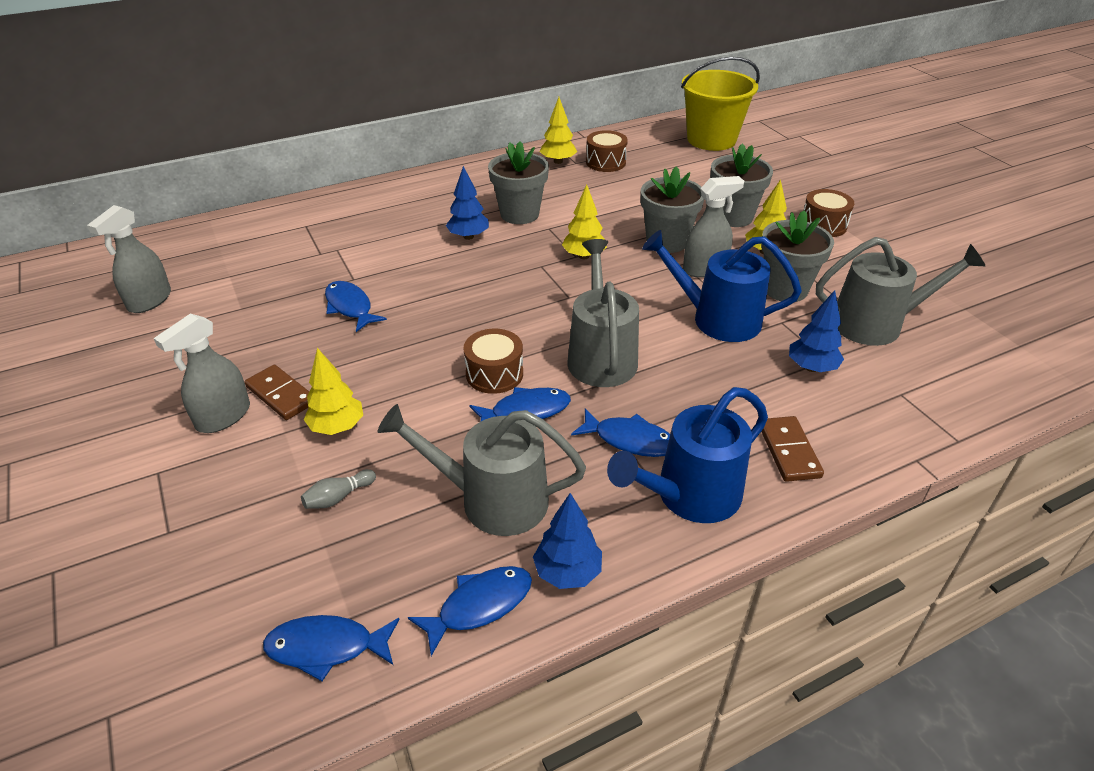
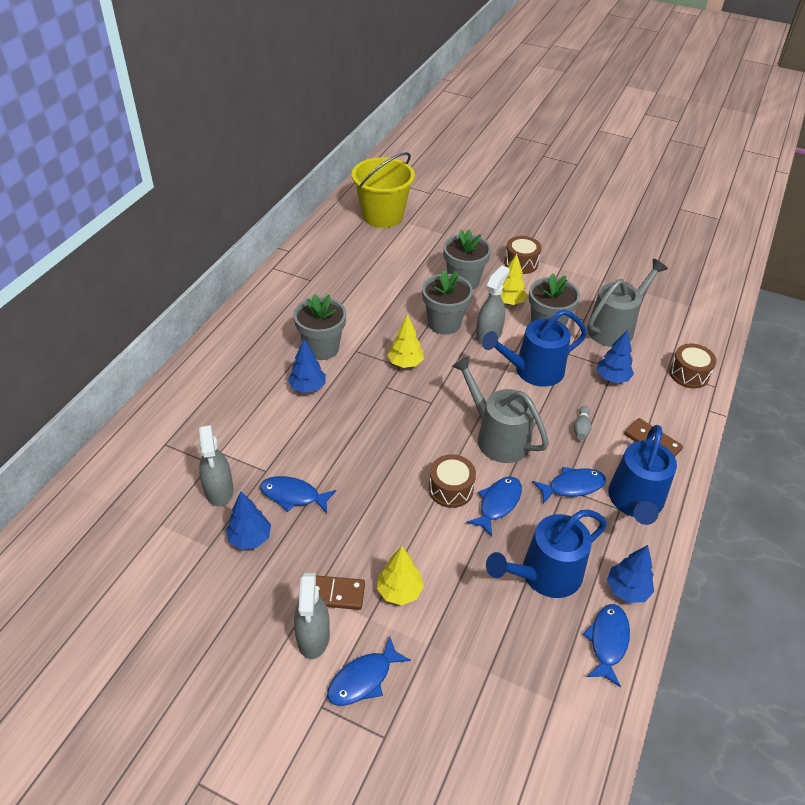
camera: 40 degrees left, 5 degrees up
(149, 301) = (121, 586): grey spray bottle -> grey spray bottle (219, 490)
(276, 319) = (250, 538): none -> blue tree
(326, 647) = (562, 726): blue fish -> blue fish (363, 679)
(338, 497) = (459, 636): grey bowling pin -> grey bowling pin (581, 428)
(493, 500) = (545, 575): grey watering can -> blue watering can
(558, 161) = (296, 284): yellow tree -> none
(605, 162) = (331, 270): brown drum -> brown drum (689, 374)

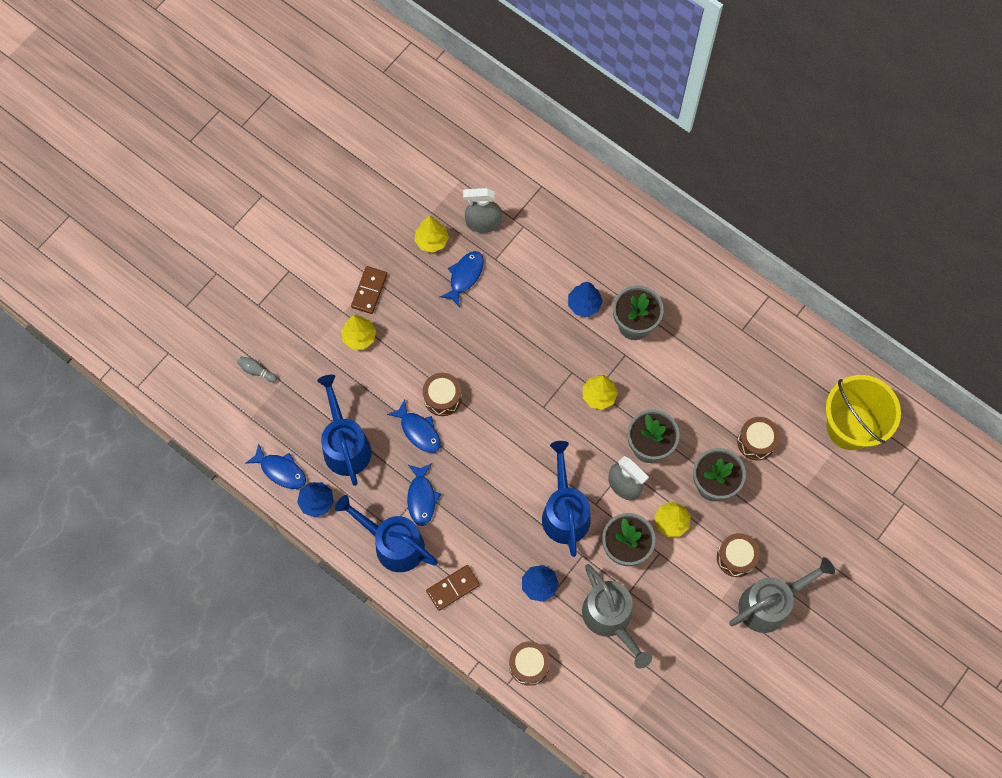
camera: 105 degrees right, 25 degrees up
(250, 538) = (431, 241): blue tree -> yellow tree
(313, 637) = (339, 273): grey spray bottle -> none
(363, 679) = (300, 299): blue fish -> none
(414, 262) = (756, 442): none -> brown drum
(497, 437) = (489, 453): grey watering can -> grey watering can (769, 604)
(581, 428) = (483, 530): grey bowling pin -> grey bowling pin (257, 371)

